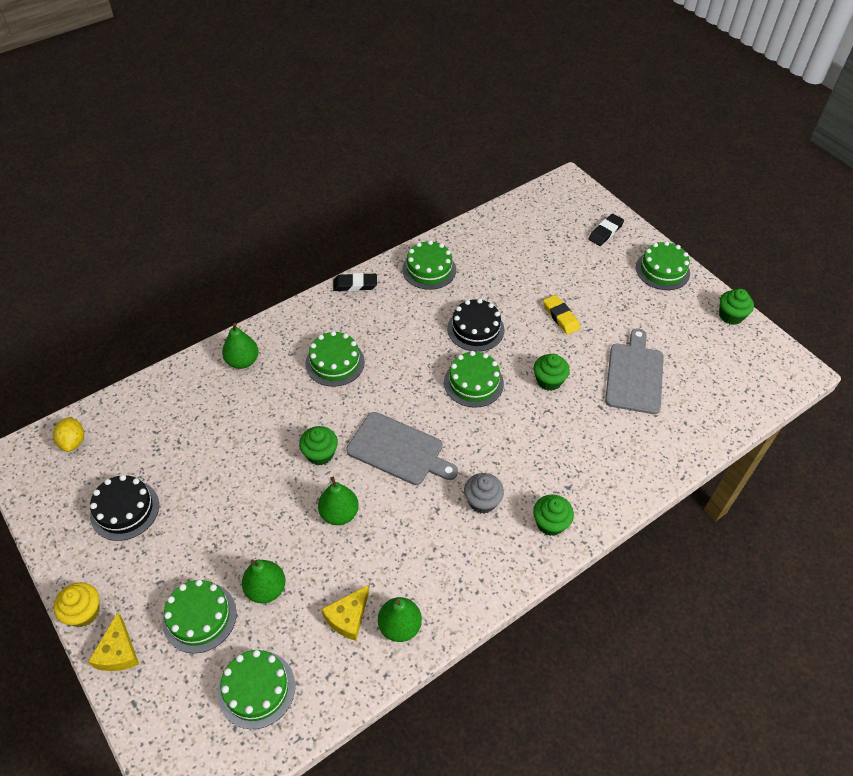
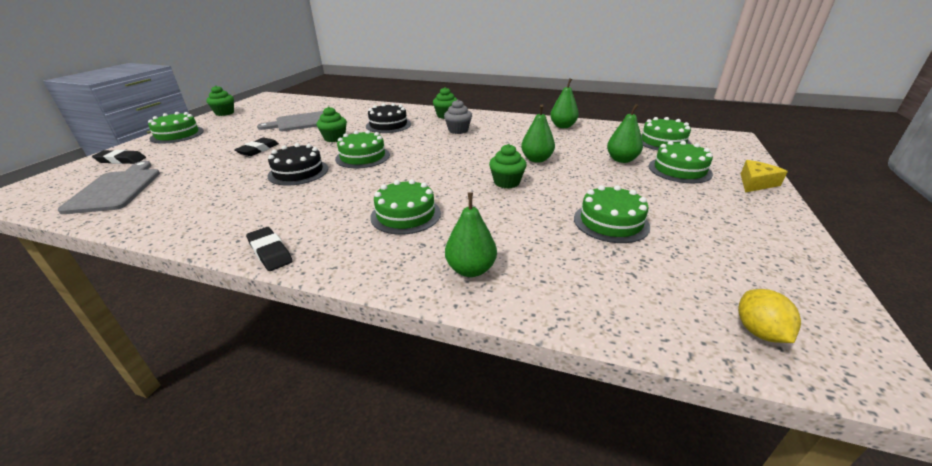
camera: 125 degrees left, 20 degrees down
(73, 442) = (759, 331): yellow lemon -> yellow lemon turned 45 degrees counterclockwise
(84, 612) = (782, 208): yellow cupcake -> none
(125, 510) = (711, 239): black cake -> black cake (388, 125)
(348, 617) = (585, 137): yellow cheese -> none
(399, 450) = (458, 160): grey cutting board -> grey cutting board (116, 189)
(429, 269) = (215, 218): green cake -> green cake (611, 222)
(560, 317) = (258, 150): yellow eraser -> black eraser

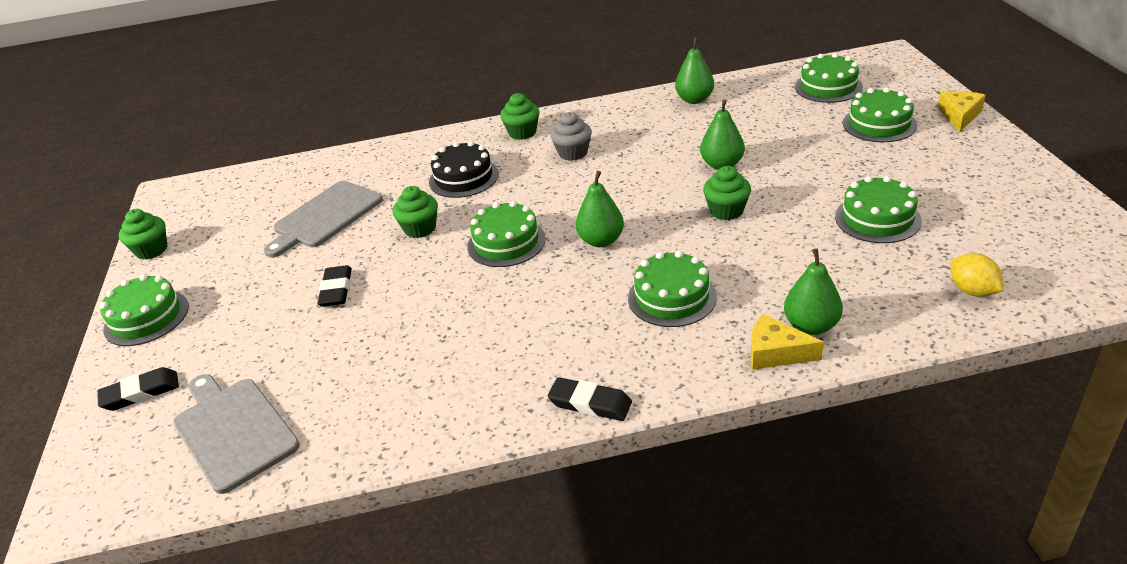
camera: 25 degrees left, 5 degrees up
(298, 172) = (455, 298): black cake -> none
(422, 275) = (776, 352): none -> yellow cheese
(621, 160) = (811, 131): green pear -> green pear (601, 241)
(759, 331) = (1071, 275): yellow lemon -> yellow lemon (972, 291)

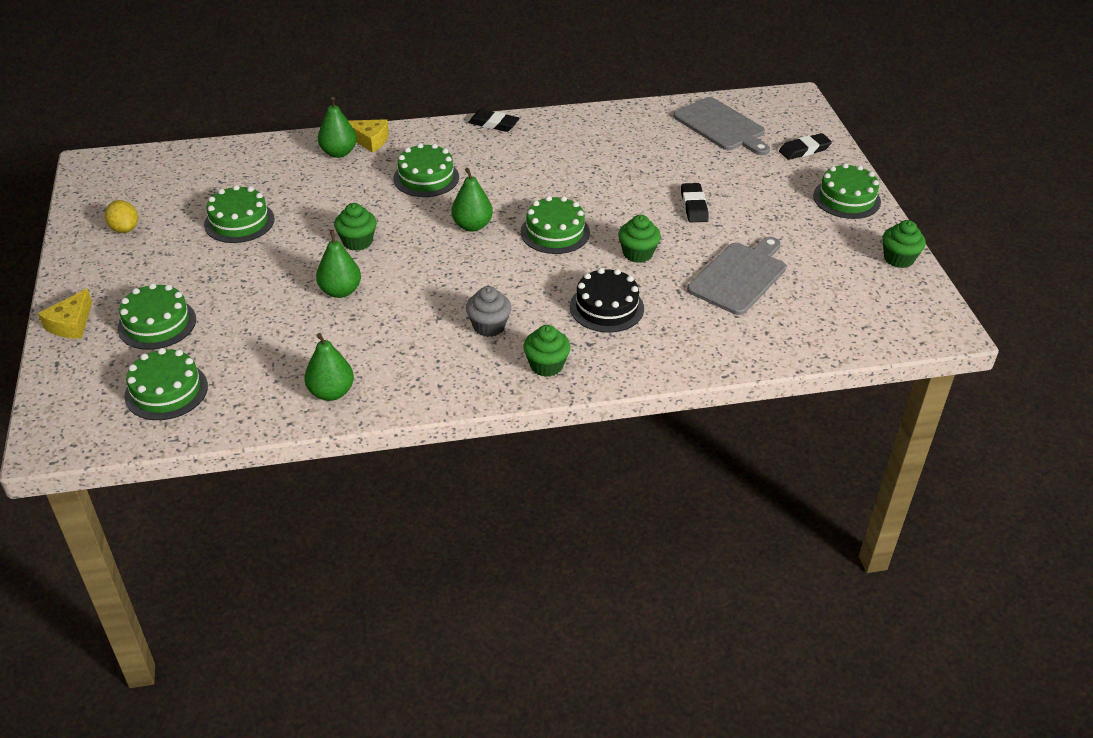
camera: 175 degrees right, 5 degrees up
(972, 291) = (218, 164): yellow lemon -> yellow lemon (125, 229)

